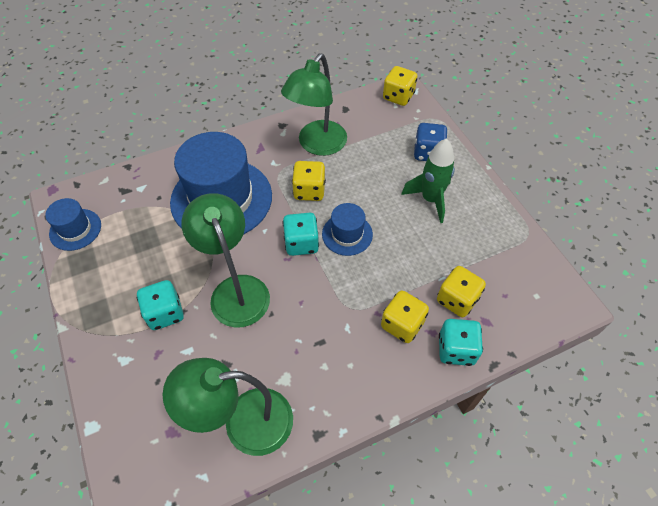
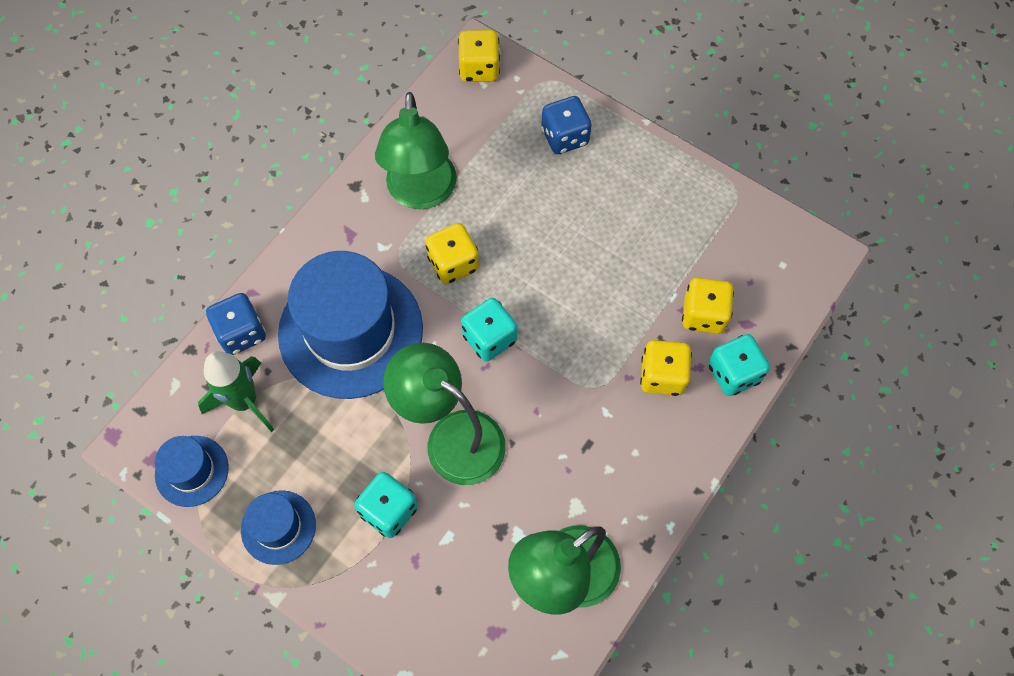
camera: 30 degrees left, 10 degrees up
(161, 170) = (241, 333): none -> blue dice
(347, 234) = (535, 298): blue hat -> blue hat (278, 527)
(430, 199) = (604, 201): green rocket -> green rocket (244, 401)

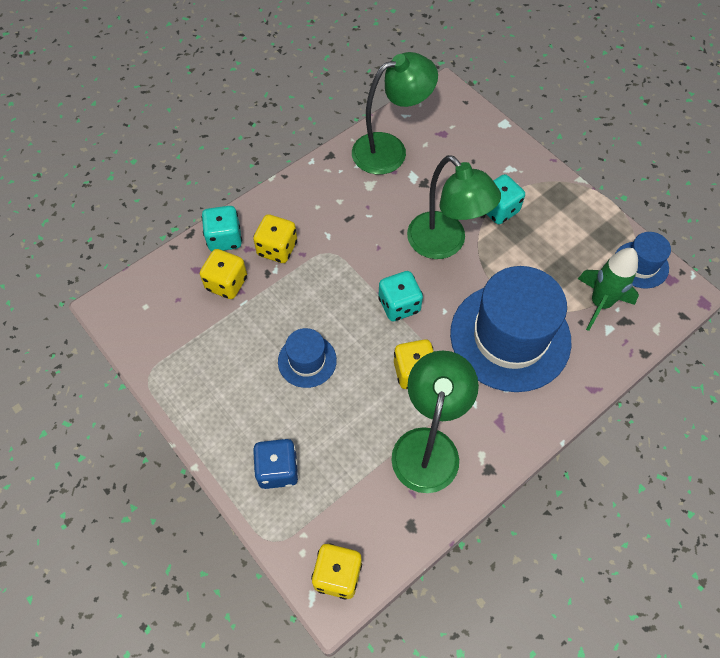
camera: 165 degrees left, 5 degrees down
(241, 333) = (601, 356): blue dice -> none
(278, 527) = (577, 217): blue hat -> blue hat (307, 361)

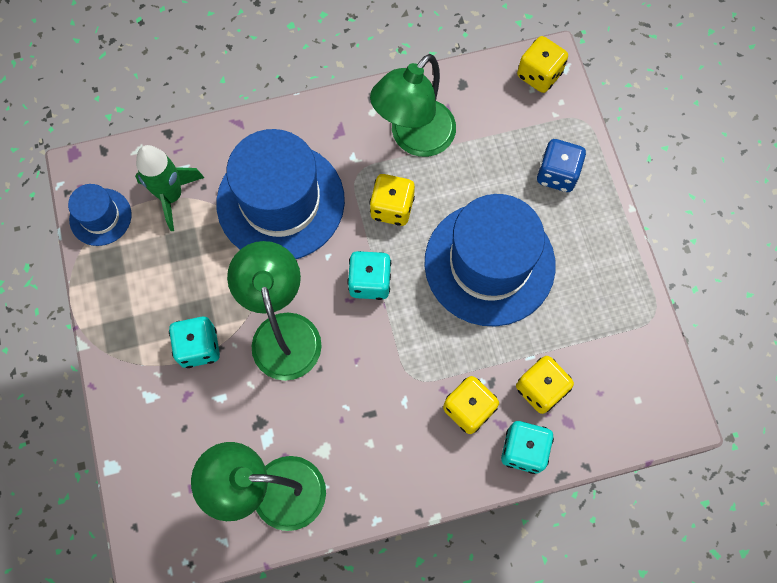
camera: 155 degrees left, 10 degrees up
(307, 361) = (489, 263): blue hat -> blue hat, size x2.08

